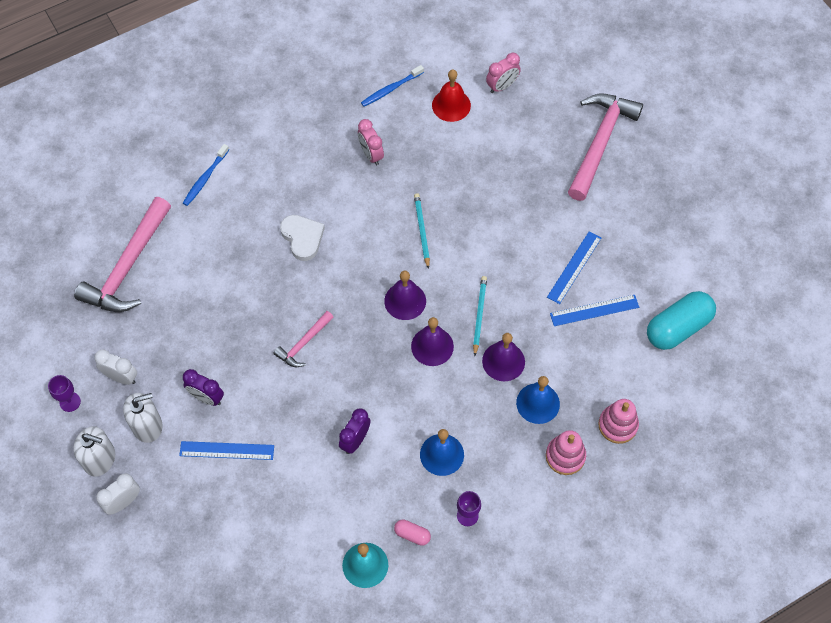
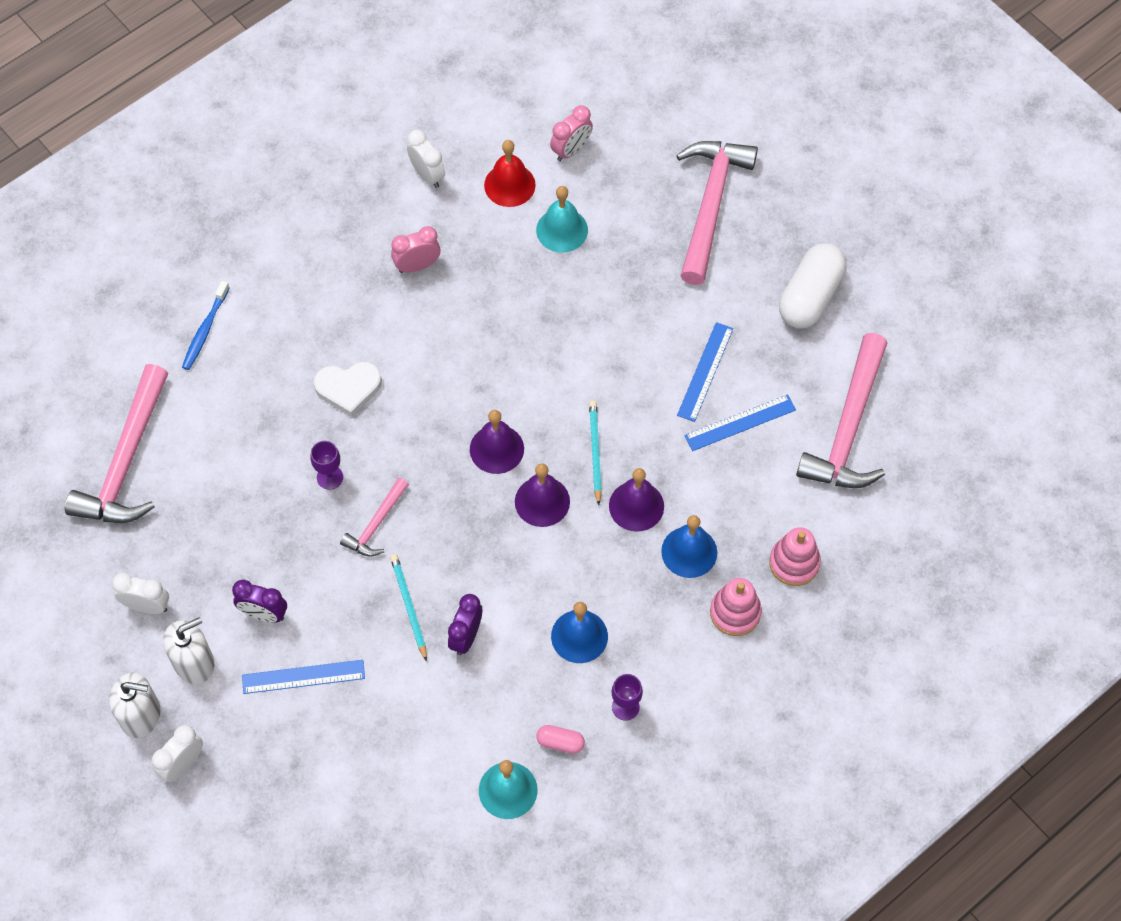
camera: 10 degrees left, 0 degrees up
(70, 402) = (86, 648): purple goblet -> purple goblet (330, 477)
(302, 238) = (348, 388): white heart -> white heart turned 120 degrees clockwise
(371, 155) = (417, 266): pink clock -> pink clock turned 105 degrees clockwise
(391, 89) = (427, 175): blue toothbrush -> white clock
(421, 230) = (501, 355): turquoise pencil -> turquoise pencil (409, 606)
(484, 144) = (562, 230): none -> turquoise bell
(665, 223) = (810, 296): none -> white capsule
(678, 327) = (848, 428): turquoise capsule -> pink hammer

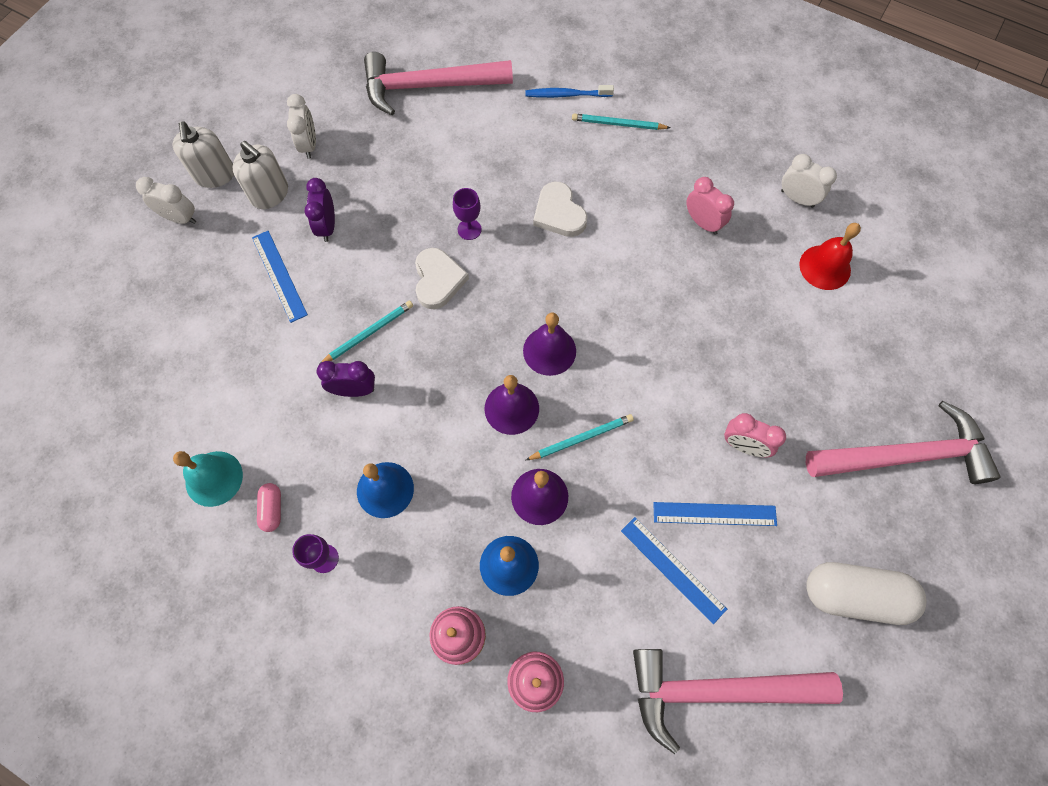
camera: 70 degrees right, 5 degrees up
(266, 295) = (618, 124): none -> turquoise pencil
(376, 524) = (438, 280): pink hammer -> white heart
(427, 175) = (797, 199): white clock -> white clock turned 90 degrees counterclockwise
(562, 230) = (802, 327): turquoise bell -> none
(571, 150) = (892, 306): pink clock -> pink clock (744, 446)

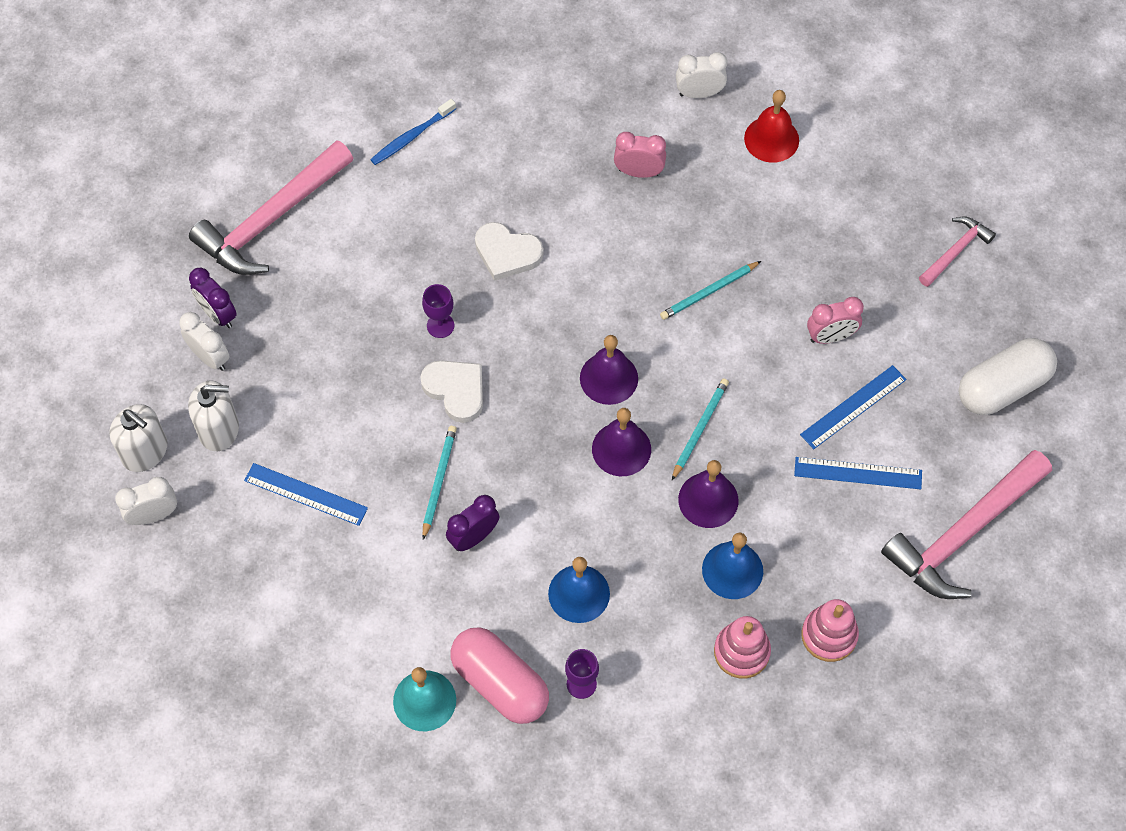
camera: 40 degrees left, 5 degrees down
(272, 509) = (500, 683): pink capsule -> pink capsule, size x2.19
(327, 227) = (306, 418): purple clock -> purple clock (218, 314)
(618, 124) = (485, 132): turquoise pencil -> turquoise pencil (709, 292)
(905, 455) = (955, 251): pink hammer -> pink hammer, size x0.51

